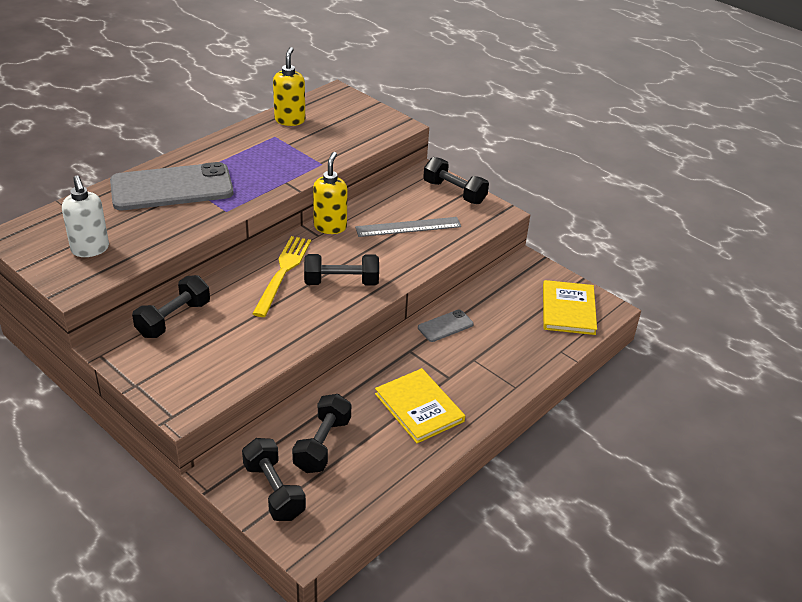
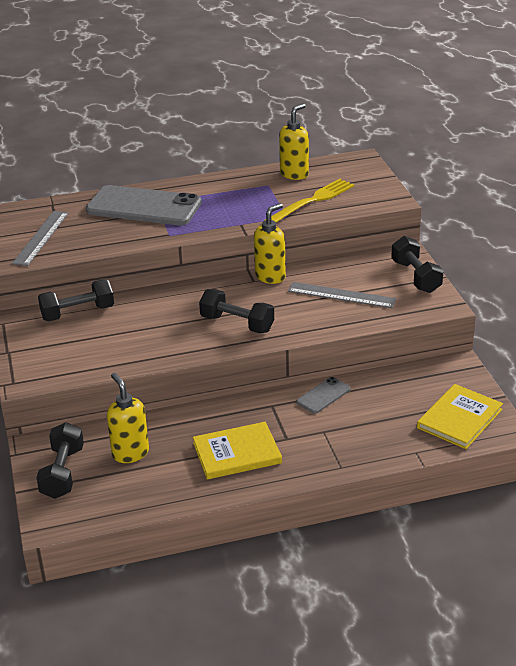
camera: 35 degrees right, 5 degrees down
(90, 249) = (41, 238): white soap dispenser -> grey ruler
(283, 272) = (195, 302): yellow fork -> yellow fork (312, 201)
(322, 445) = (130, 453): black dumbbell -> yellow soap dispenser
(419, 407) = (237, 453): yellow book -> yellow book turned 75 degrees clockwise
(445, 326) = (323, 395): grey phone -> grey phone turned 45 degrees counterclockwise

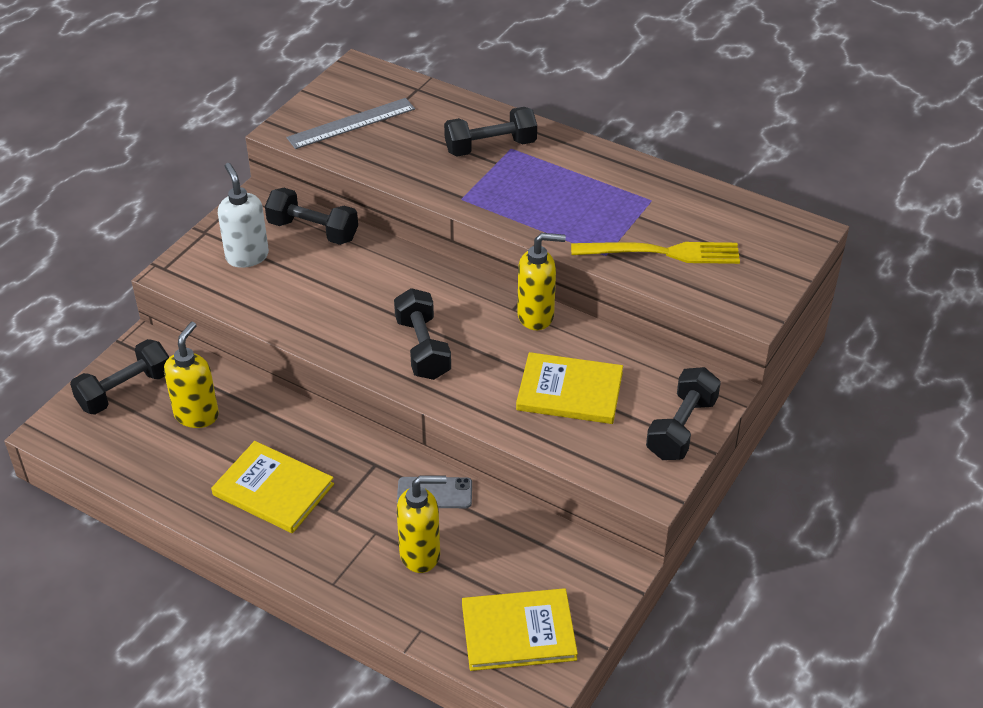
camera: 45 degrees right, 10 degrees up
(58, 346) = (247, 256): none -> white soap dispenser
(144, 207) = (490, 147): grey phone -> black dumbbell
(294, 174) = (700, 204): yellow soap dispenser -> yellow soap dispenser (421, 554)
(341, 295) = (569, 391): grey ruler -> yellow book

